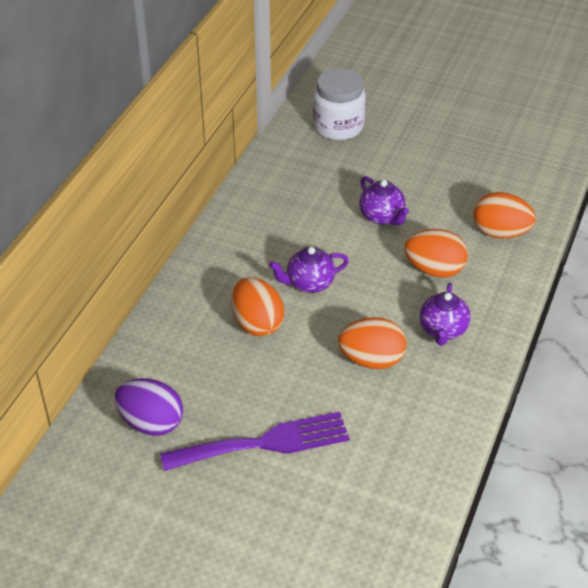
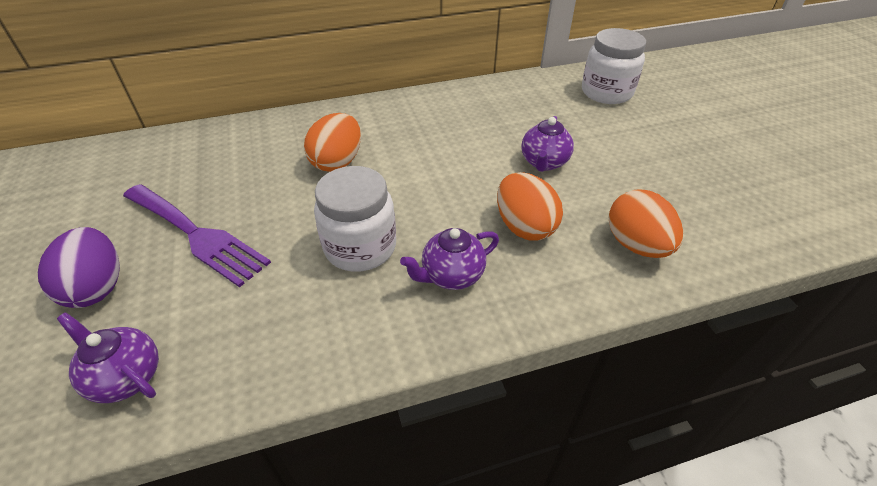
camera: 50 degrees right, 0 degrees up
(151, 422) = (178, 166): purple egg -> purple egg (97, 287)
(309, 283) = (413, 165): purple teapot -> purple teapot (126, 377)
(371, 360) = (360, 247): orange egg -> white jar

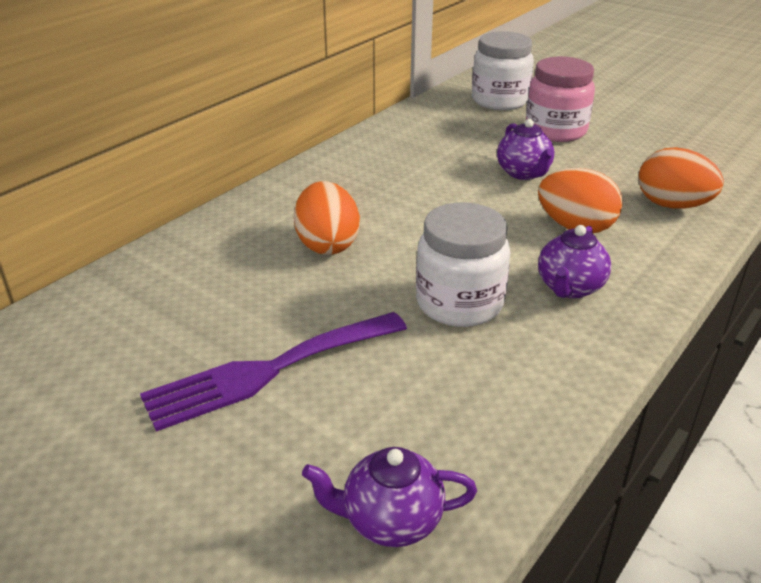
camera: 35 degrees left, 10 degrees down
(97, 287) = (222, 472): purple egg -> none
(197, 235) = (268, 371): purple fork -> purple fork turned 150 degrees clockwise
(620, 135) = (555, 131): none -> pink jar

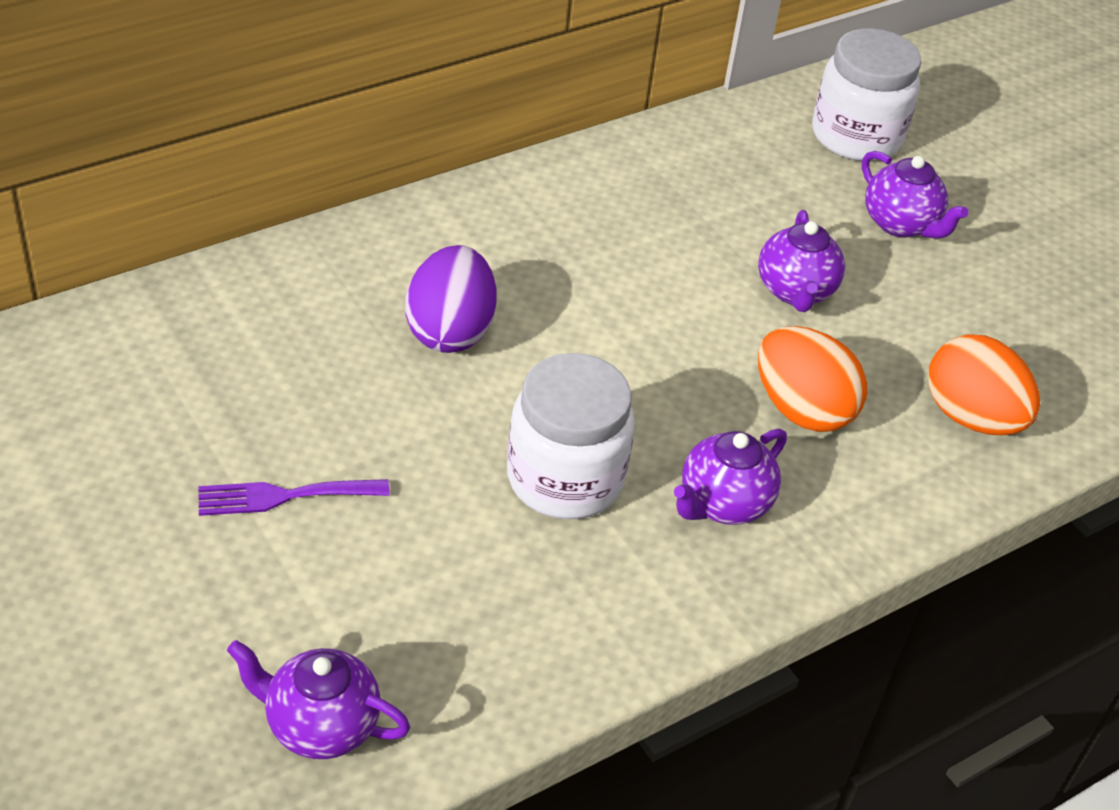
camera: 15 degrees right, 10 degrees up
(268, 371) = (284, 496): purple fork -> purple fork, size x0.55
(327, 244) = (450, 331): orange egg -> purple egg
(555, 131) = (900, 224): pink jar -> purple teapot

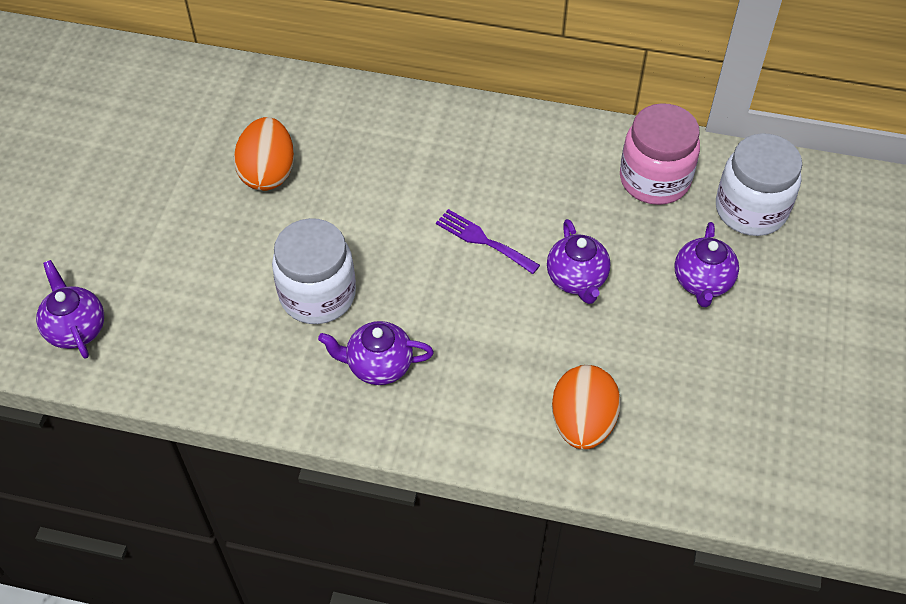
camera: 50 degrees right, 10 degrees up
(284, 496) = (185, 212): purple fork -> purple fork (483, 240)
(450, 331) = (359, 179): purple egg -> none
(742, 157) = (654, 179): none -> pink jar
(795, 291) = (577, 279): purple teapot -> purple teapot turned 60 degrees counterclockwise
(802, 409) = (488, 347): orange egg -> orange egg (268, 173)

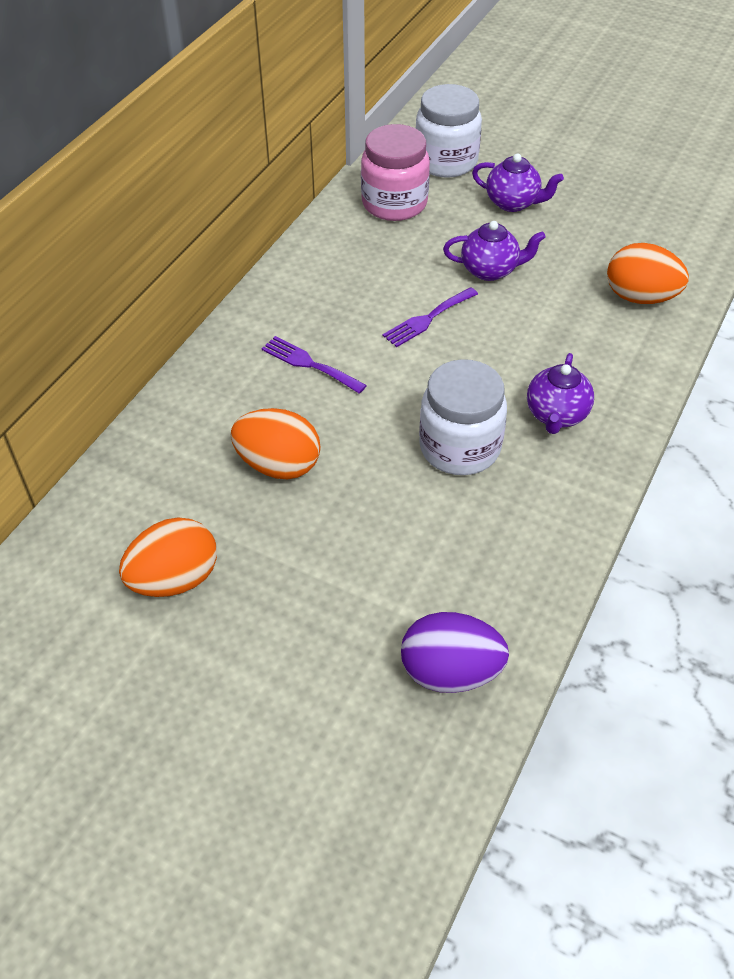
camera: 75 degrees left, 5 degrees down
(76, 329) = (450, 672): purple teapot -> purple egg
(141, 140) = (175, 579): none -> orange egg
(393, 165) = (309, 364): none -> purple fork

